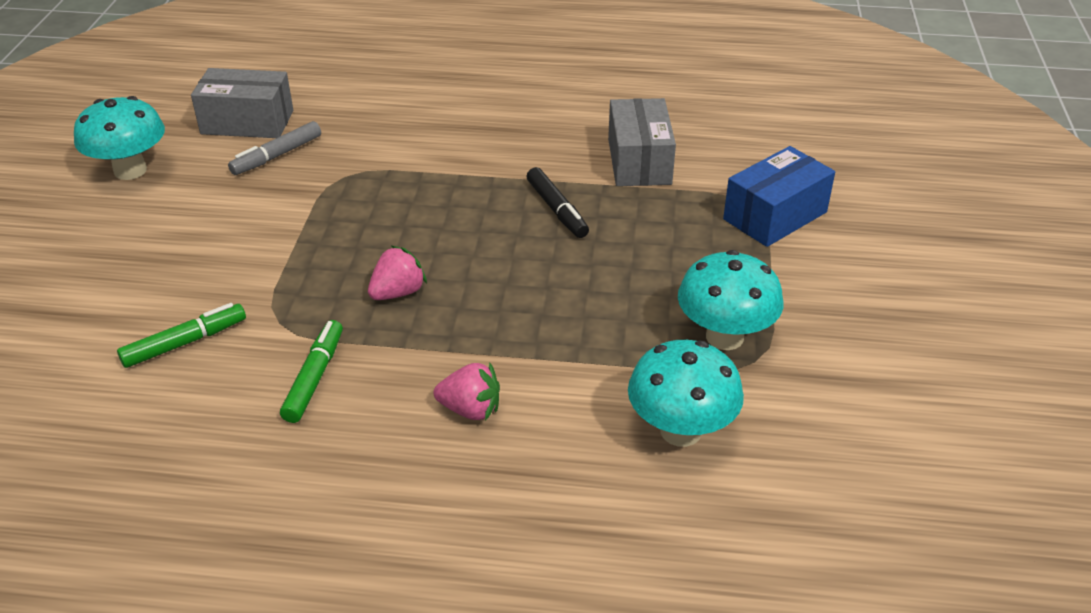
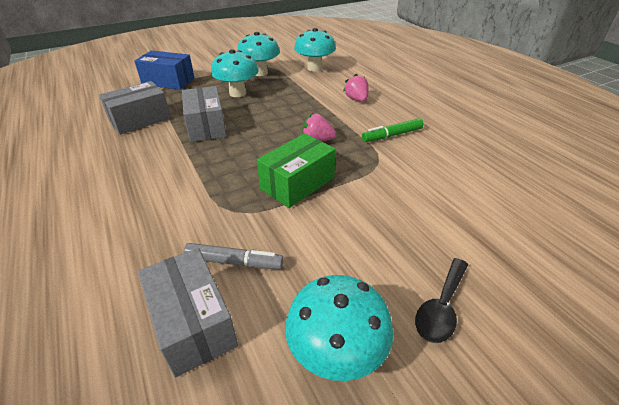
camera: 125 degrees left, 0 degrees up
(73, 237) = (441, 307): none -> black spoon
(184, 343) = (430, 181): green marker -> none
(330, 234) = (297, 183): none -> green box
(557, 209) = (206, 126): black marker -> grey box
(647, 274) = (237, 93): none -> turquoise mushroom

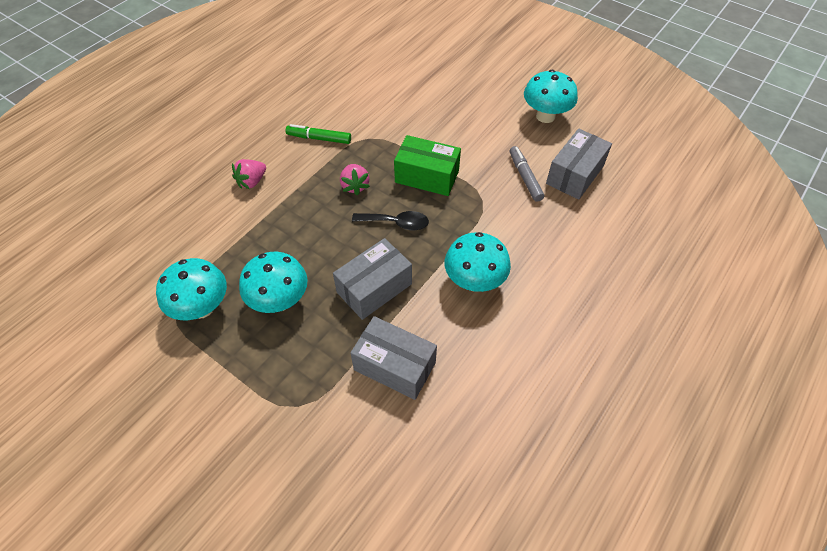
camera: 115 degrees left, 15 degrees up
(168, 81) = (273, 413): blue box -> none
(314, 68) = (166, 250): turquoise mushroom -> turquoise mushroom (474, 281)
(392, 135) = (319, 138): green marker -> green marker turned 150 degrees clockwise
(441, 307) = (491, 87): black spoon -> black spoon (396, 223)

